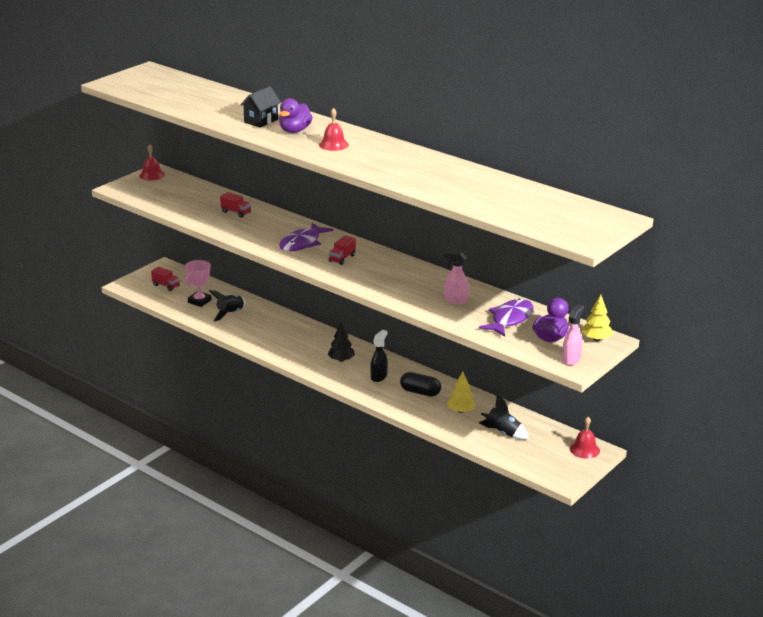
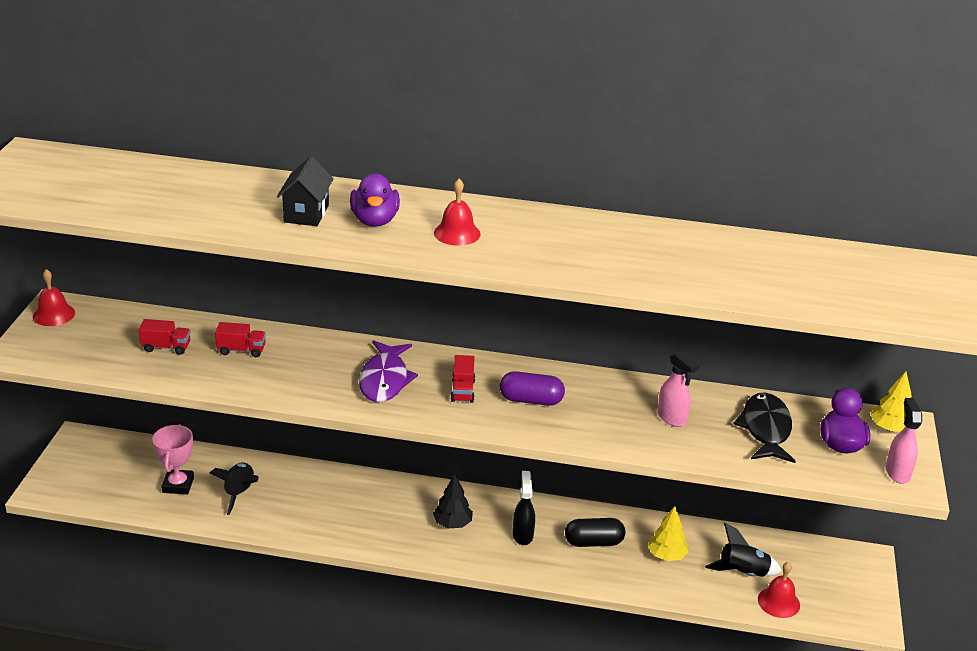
camera: 30 degrees left, 5 degrees up
(166, 286) = (107, 472): red truck -> red truck (166, 347)
(378, 272) = (531, 400): none -> purple capsule
(455, 300) = (672, 418): pink spray bottle -> pink spray bottle turned 120 degrees counterclockwise
(510, 319) = (765, 429): purple fish -> black fish
(584, 449) = (852, 563): red bell -> red bell (778, 602)

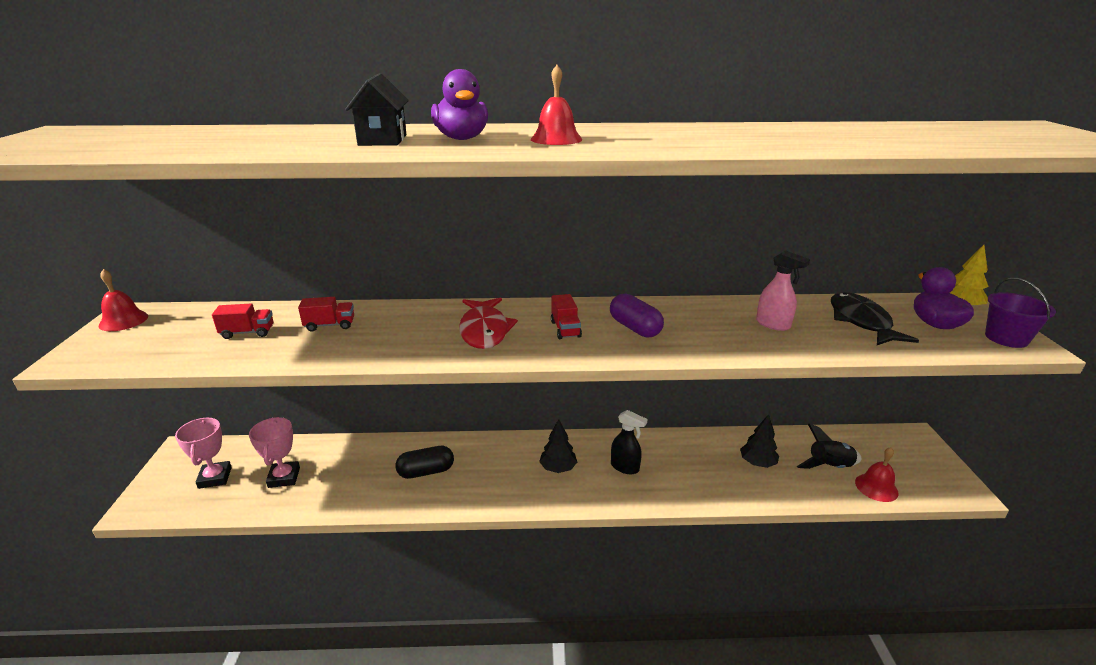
camera: 10 degrees left, 5 degrees down
(112, 473) = (215, 478): none -> pink trophy
(239, 493) = (347, 475): black rocket -> none
(385, 380) = (484, 330): purple fish -> red fish
(522, 535) = (625, 467): black spray bottle -> black spray bottle turned 135 degrees clockwise
(531, 400) = (635, 328): purple capsule -> purple capsule turned 60 degrees clockwise
(593, 542) = (690, 463): black capsule -> black capsule (426, 472)
(666, 555) = (757, 463): yellow tree -> black tree
(897, 472) = (1006, 338): pink spray bottle -> purple bucket

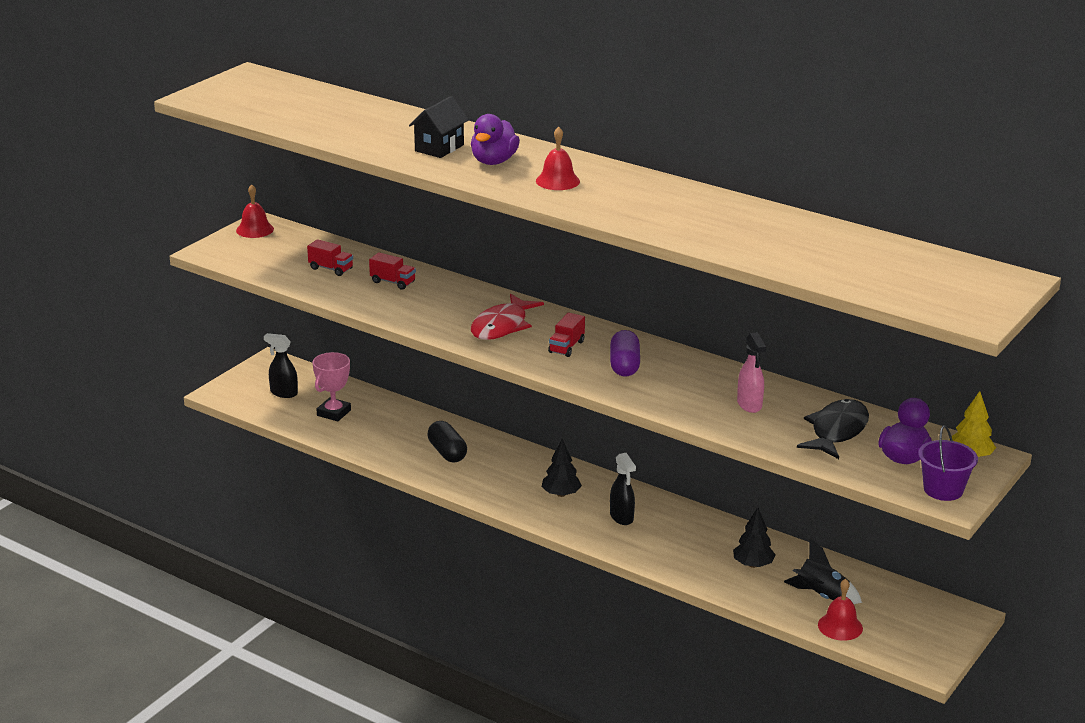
camera: 35 degrees right, 0 degrees up
(215, 478) = (283, 393): pink trophy -> black spray bottle
(426, 472) = (447, 452): black capsule -> black capsule turned 45 degrees clockwise

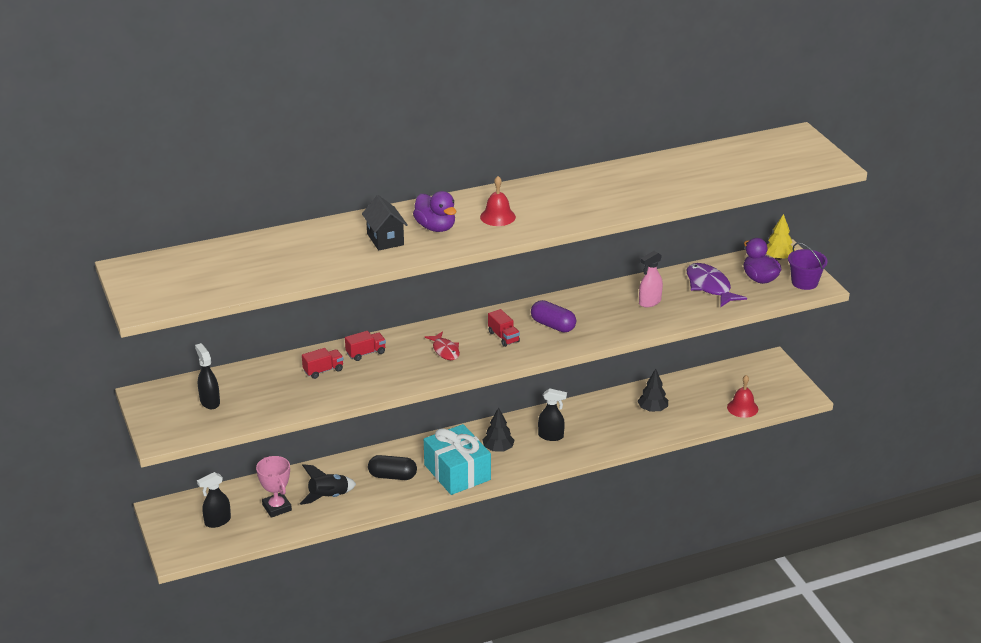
camera: 55 degrees left, 5 degrees up
(255, 229) = (151, 401): red bell -> none
(283, 252) = (209, 402): none -> black spray bottle
(331, 269) = (266, 390): red truck -> red truck (366, 353)
(495, 485) = (457, 472): none -> turquoise gift
(502, 326) = (445, 350): red fish -> red fish, size x0.62
(749, 405) = (649, 302): pink spray bottle -> pink spray bottle turned 120 degrees clockwise
(821, 596) = (707, 400): black rocket -> black rocket (328, 497)
(837, 431) = (709, 287): black fish -> purple fish

